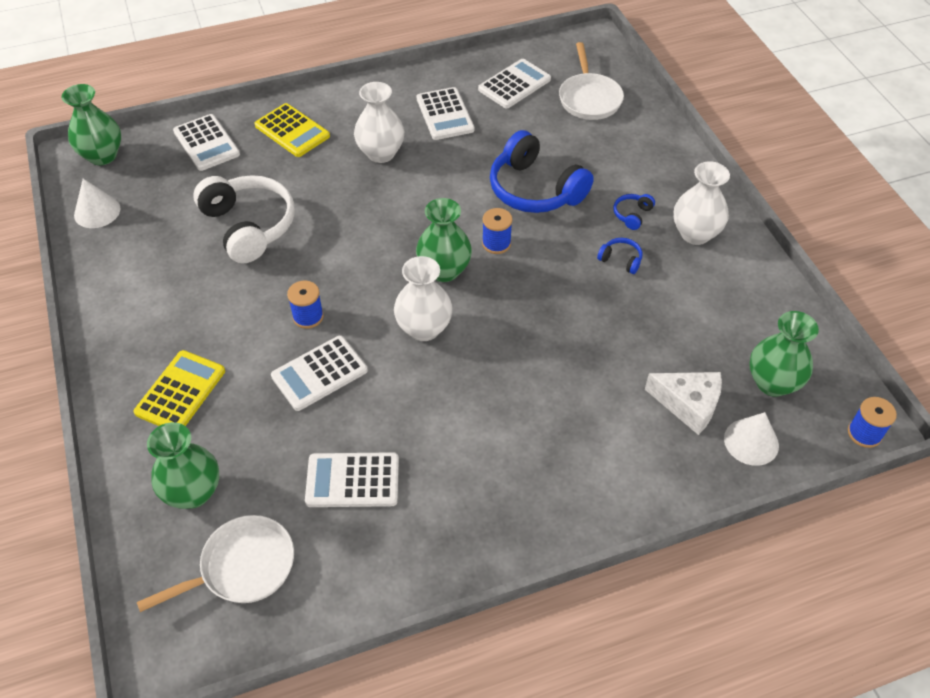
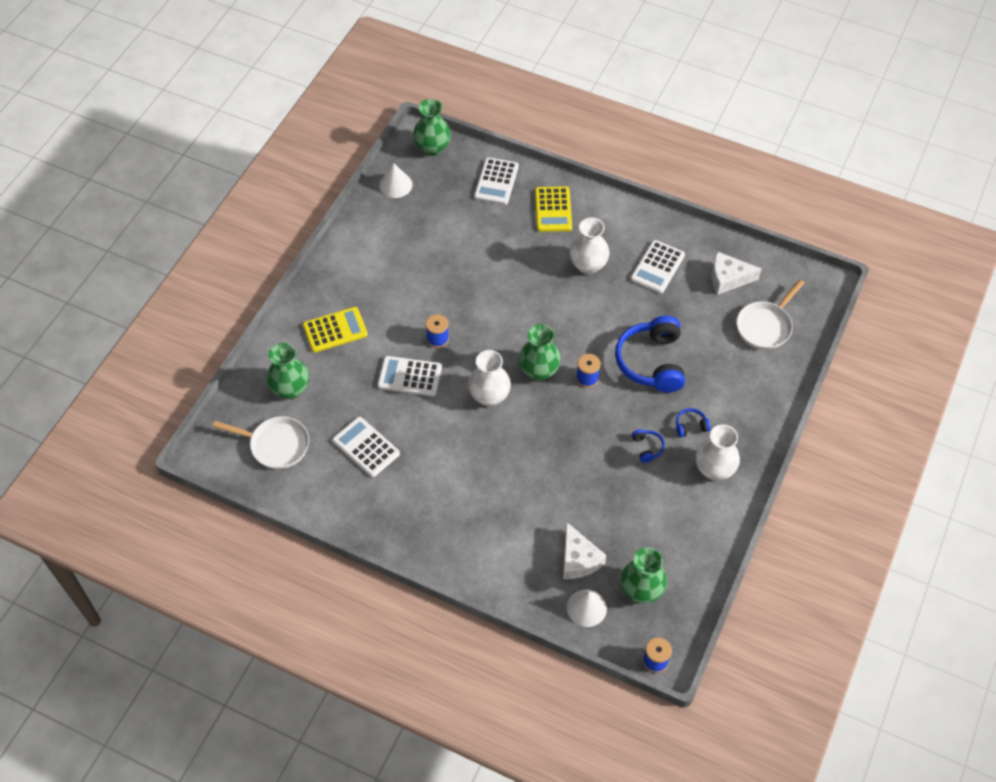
camera: 45 degrees right, 5 degrees up
(249, 226) = (464, 257): white headphones -> none
(514, 84) = (728, 279): white calculator -> white cheese

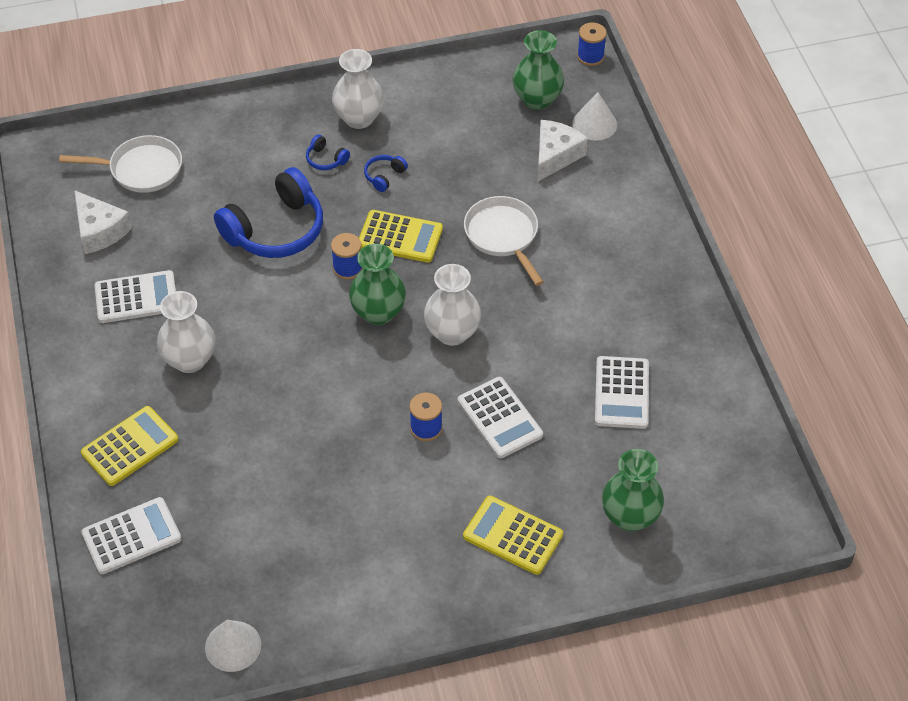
camera: 130 degrees left, 5 degrees down
(276, 445) = (706, 474): white pan -> white pan (503, 236)
(432, 148) = (129, 652): green vase -> none
(587, 421) = (400, 237): none -> yellow calculator

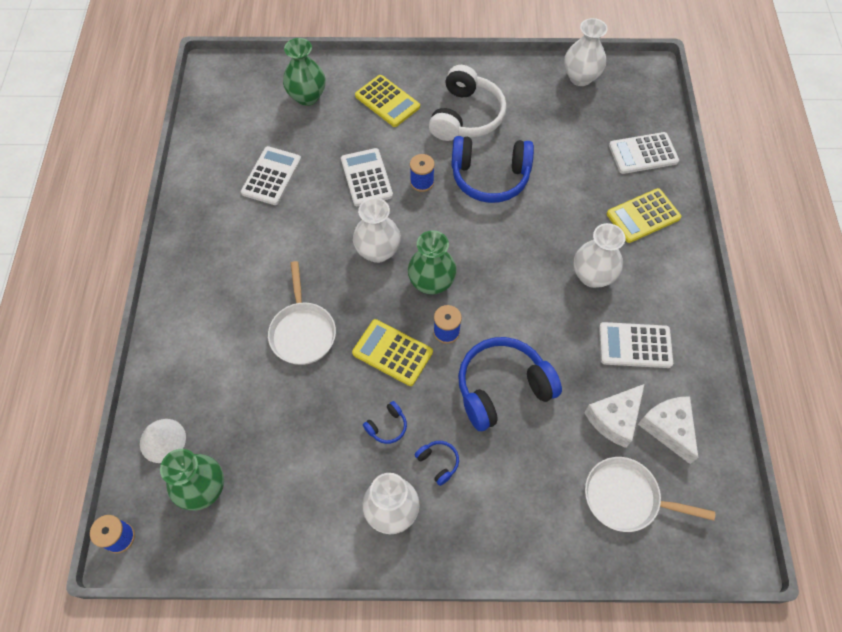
camera: 165 degrees left, 10 degrees up
(233, 646) = (580, 77): white cone -> white vase
(338, 454) = (490, 177): none -> blue headphones
(392, 537) = (466, 116): none -> white headphones
(555, 156) = (218, 410): white cheese -> white cheese (614, 419)

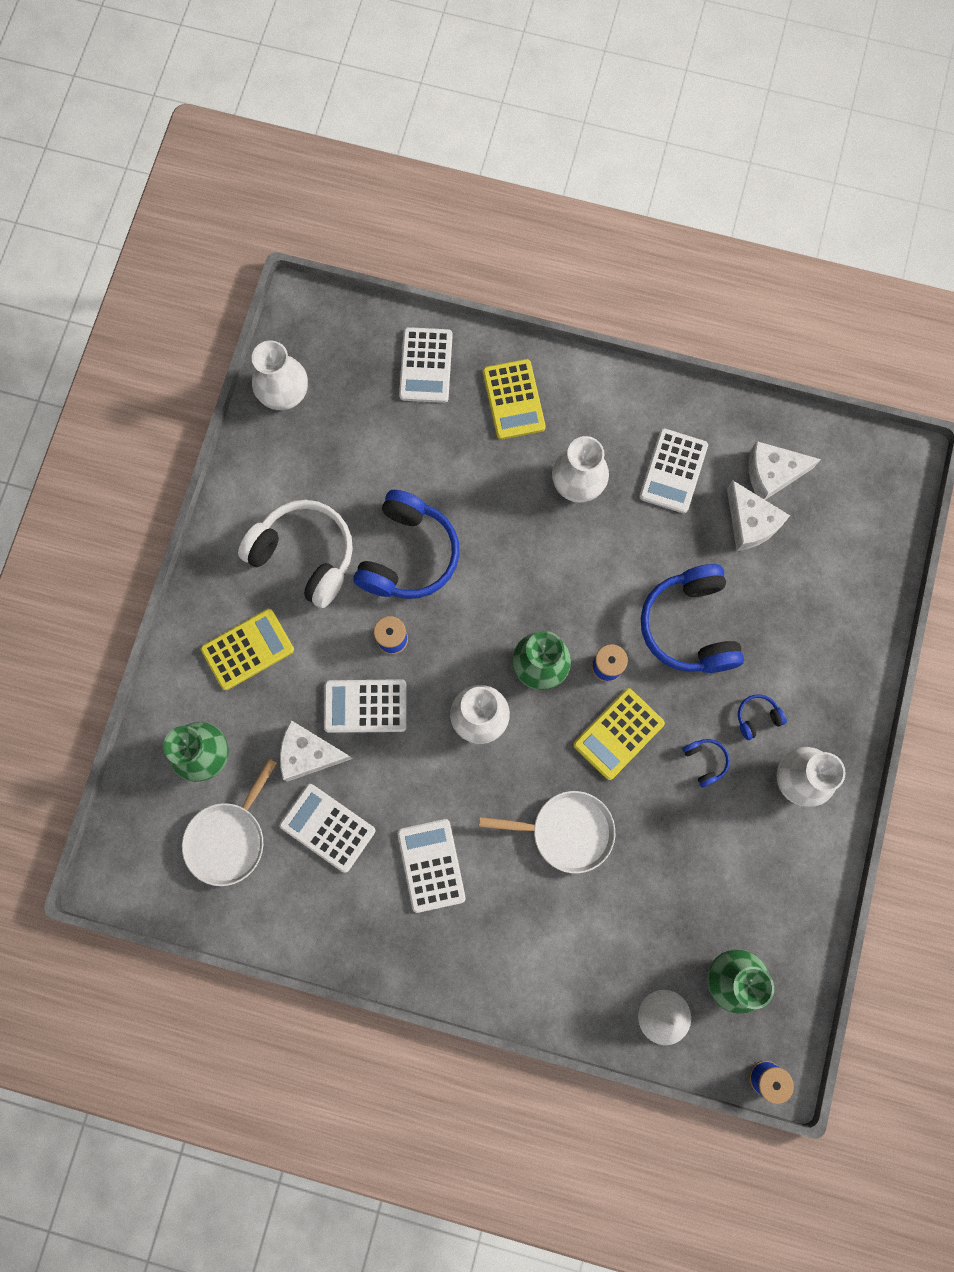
camera: 75 degrees left, 15 degrees up
(257, 246) = (431, 865): none -> white calculator
(322, 153) = (309, 754): none -> white cheese
(626, 498) = (833, 542): white pan -> white pan (229, 838)

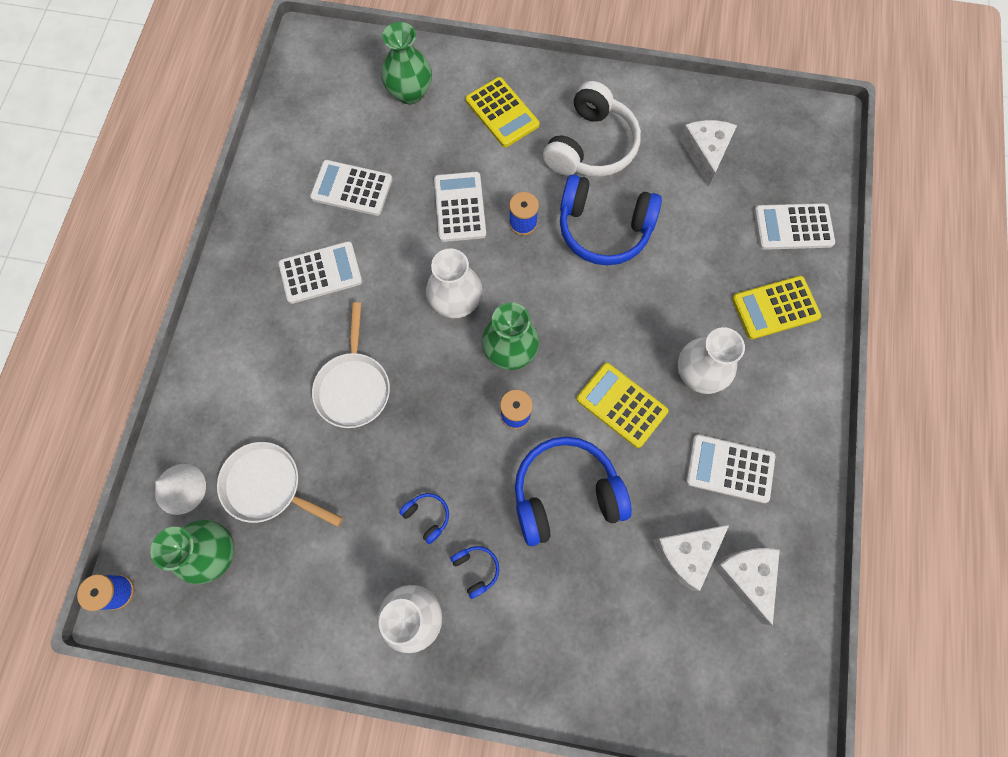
camera: 85 degrees right, 5 degrees down
(229, 838) = (341, 117): white pan -> white pan (267, 486)
(284, 394) = (739, 115): white vase -> none
(309, 754) = (414, 168): white cheese -> white cheese (705, 153)
(328, 827) = (352, 188): white calculator -> white calculator turned 105 degrees counterclockwise
(618, 734) = (449, 429): yellow calculator -> yellow calculator (621, 405)
(705, 761) = (427, 516): blue headphones -> blue headphones turned 105 degrees counterclockwise

